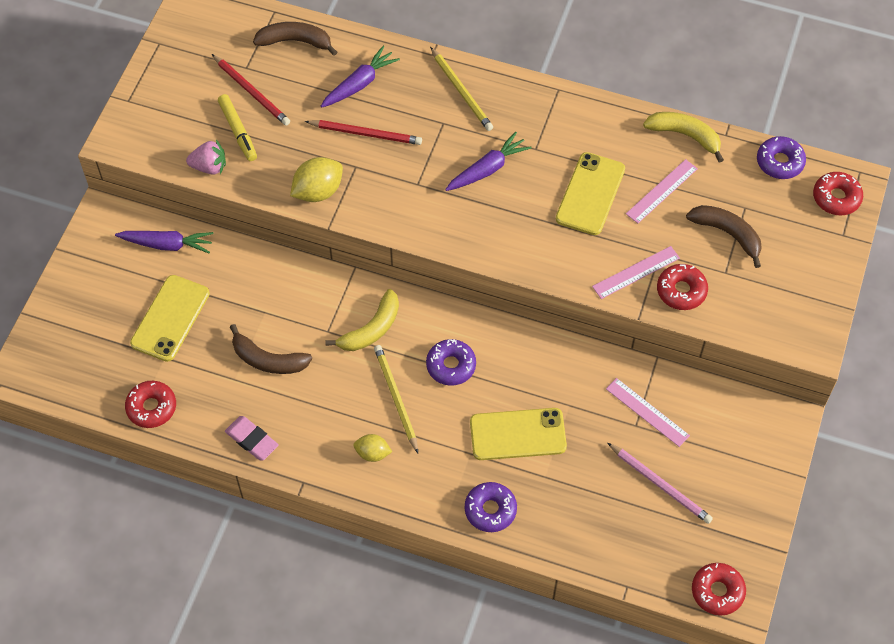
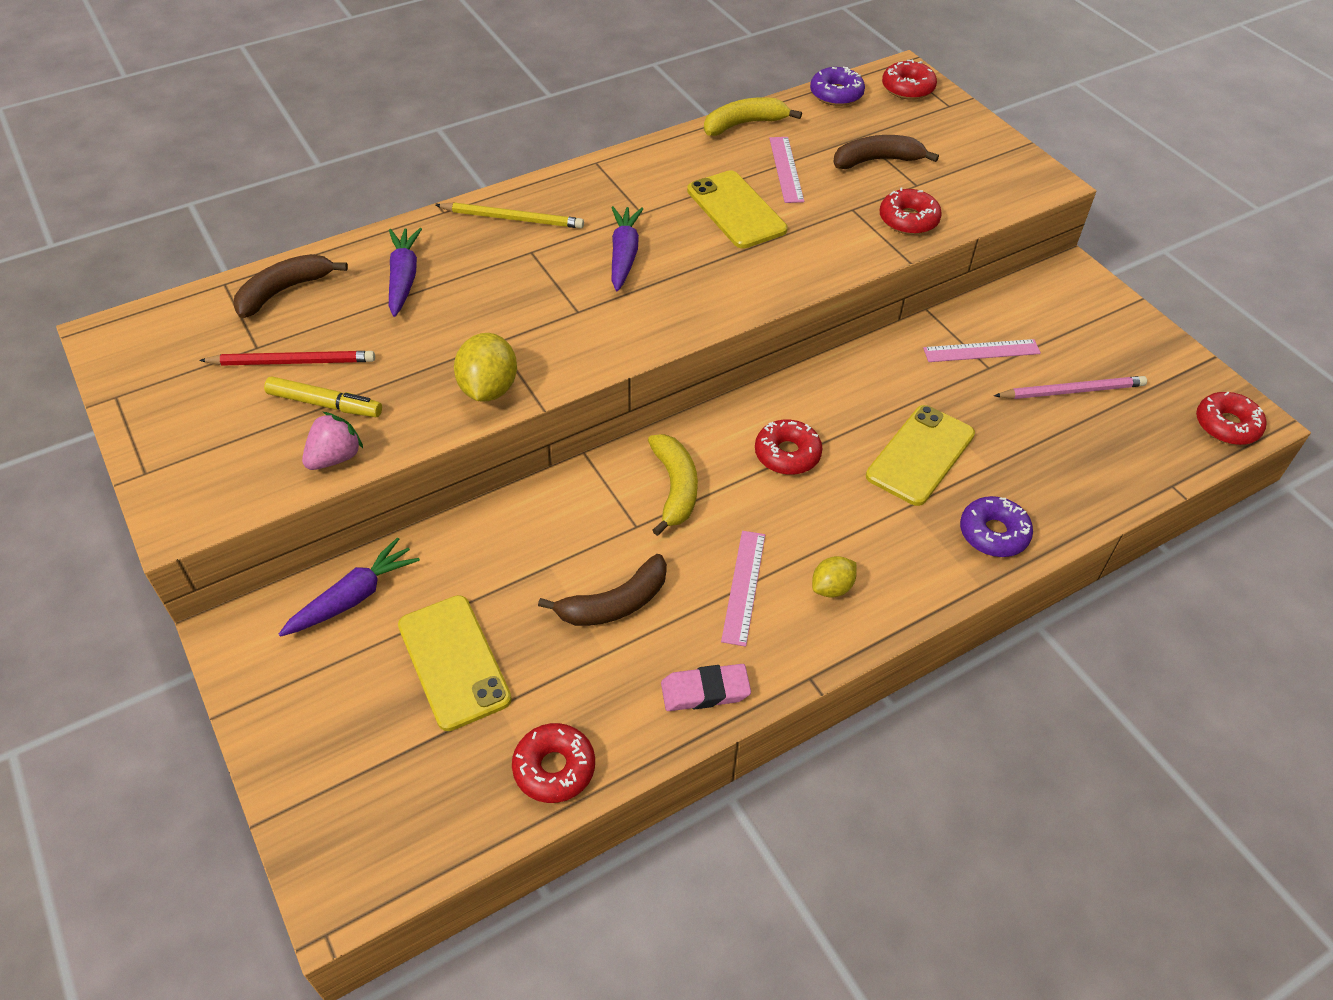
camera: 50 degrees left, 10 degrees down
(365, 133) = (468, 310): red pencil -> none
(396, 398) = (782, 523): yellow pencil -> none
(451, 366) = (787, 454): purple donut -> red donut
(636, 272) = (857, 234): pink ruler -> pink ruler (743, 586)

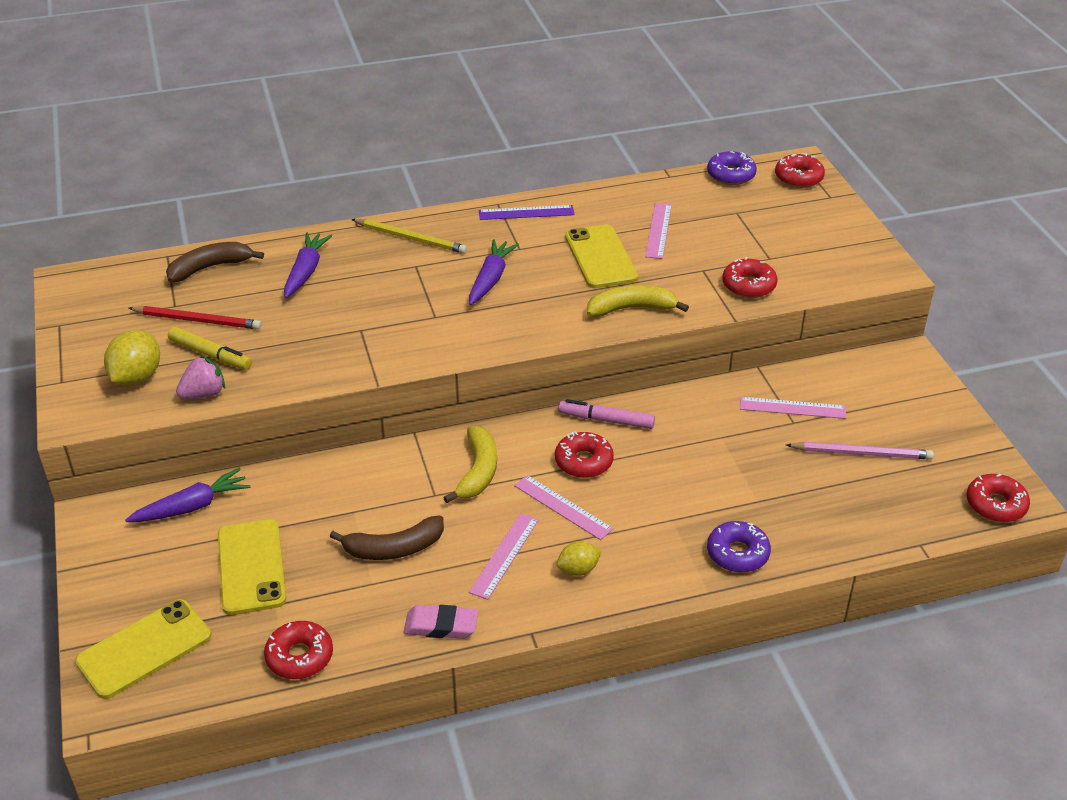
camera: 15 degrees right, 10 degrees down
(488, 389) = (340, 363): yellow lemon -> yellow lemon (137, 377)
(632, 169) = (526, 213): none -> purple ruler
(744, 124) = (637, 189): yellow banana -> yellow banana (631, 309)
(785, 514) = (563, 507): none -> pink ruler
(792, 399) = (606, 420): none -> pink marker
(877, 160) = (742, 234): brown banana -> none
(920, 455) = (700, 482): yellow phone -> yellow phone (144, 649)

